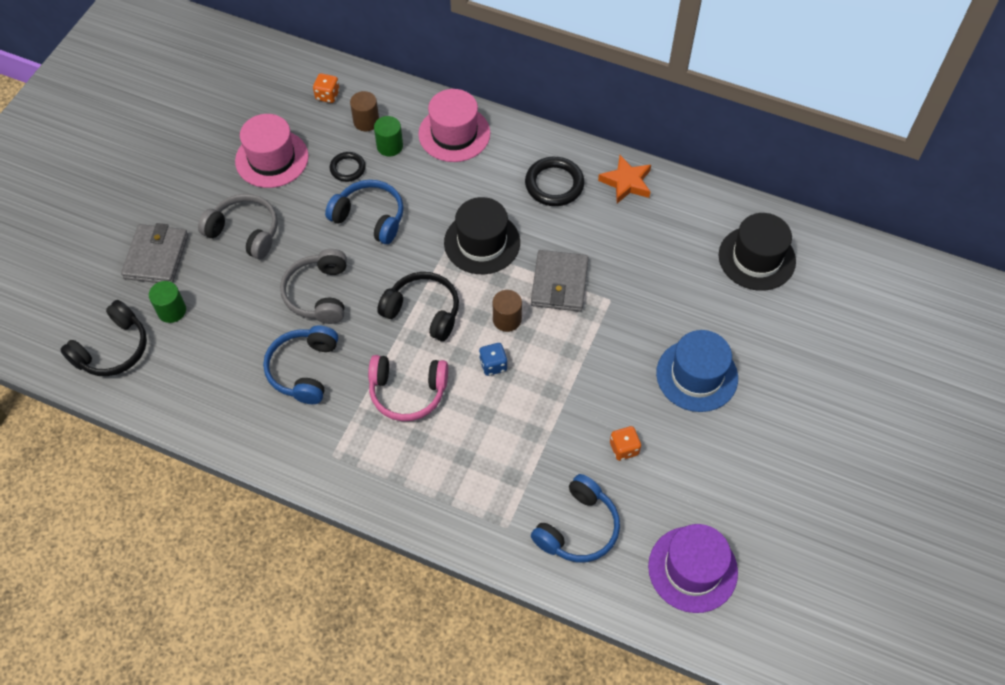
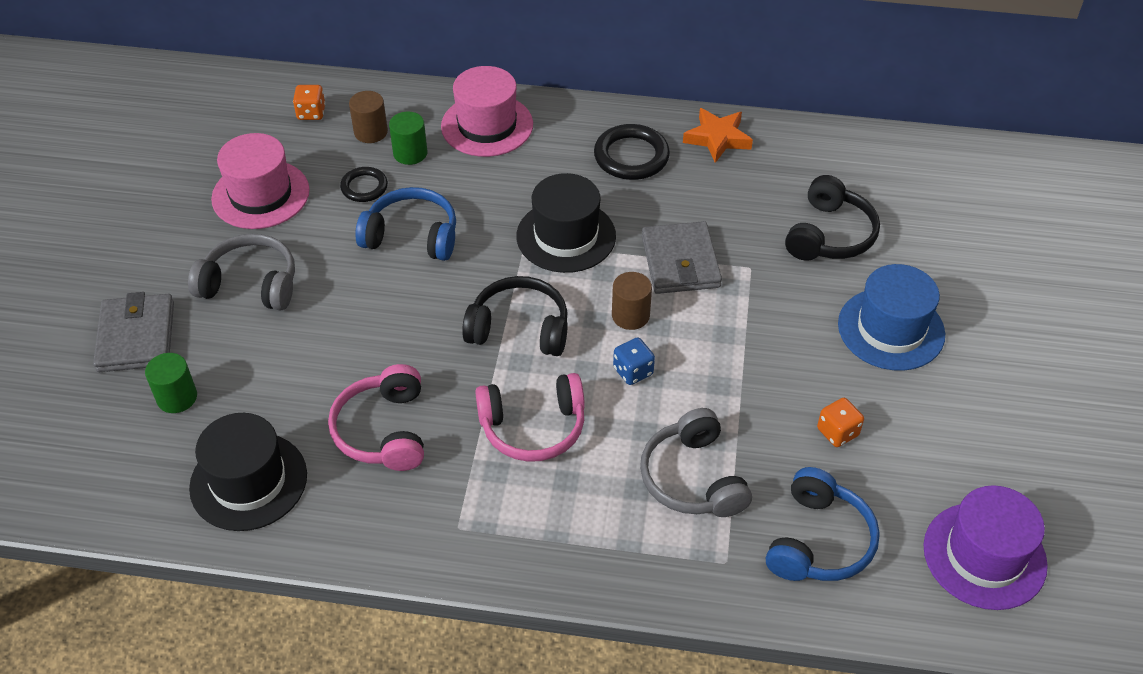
camera: 15 degrees left, 10 degrees down
(113, 349) = (105, 463): black headphones -> black headphones (830, 235)
(303, 369) = (383, 430): blue headphones -> pink headphones
(319, 294) = (374, 336): grey headphones -> grey headphones (692, 478)
(757, 258) = (905, 188): black hat -> black hat (248, 481)

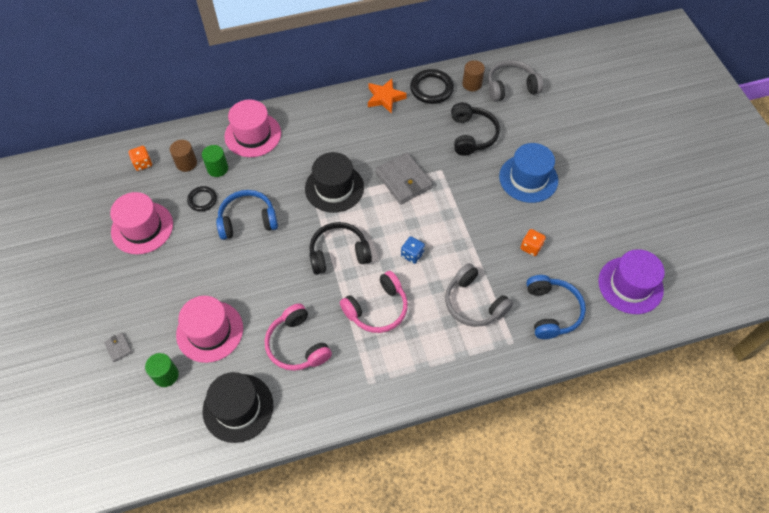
camera: 25 degrees left, 10 degrees up
(136, 337) = (118, 348): grey wallet -> grey wallet, size x0.45
(251, 284) = (169, 287): grey headphones -> grey headphones (511, 87)
(271, 363) = (210, 331): none -> pink hat
(630, 315) = (394, 222): brown cylinder -> brown cylinder (472, 84)
(631, 156) = (344, 125): black ring -> black ring (431, 89)

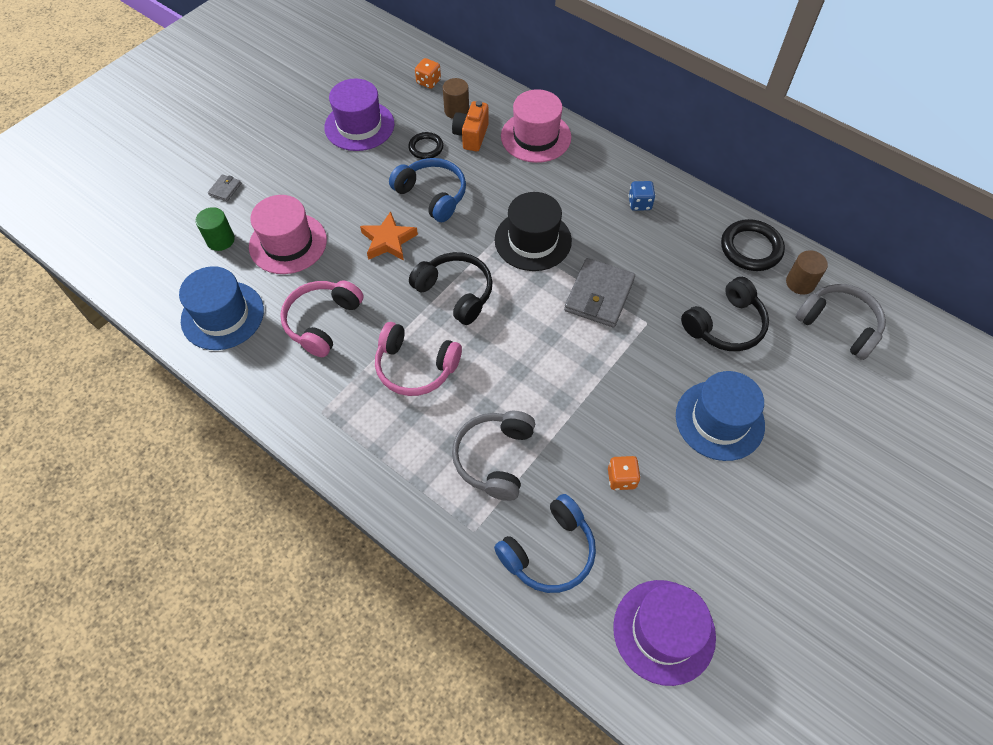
camera: 55 degrees right, 0 degrees up
(142, 228) = (359, 126): pink hat -> purple hat
(217, 168) = (471, 136): green cylinder -> orange camera
(238, 407) = (222, 315): black hat -> blue hat
(385, 98) = (693, 214): orange star -> orange star (388, 241)
(412, 254) = (509, 360): blue dice -> blue dice (639, 203)

